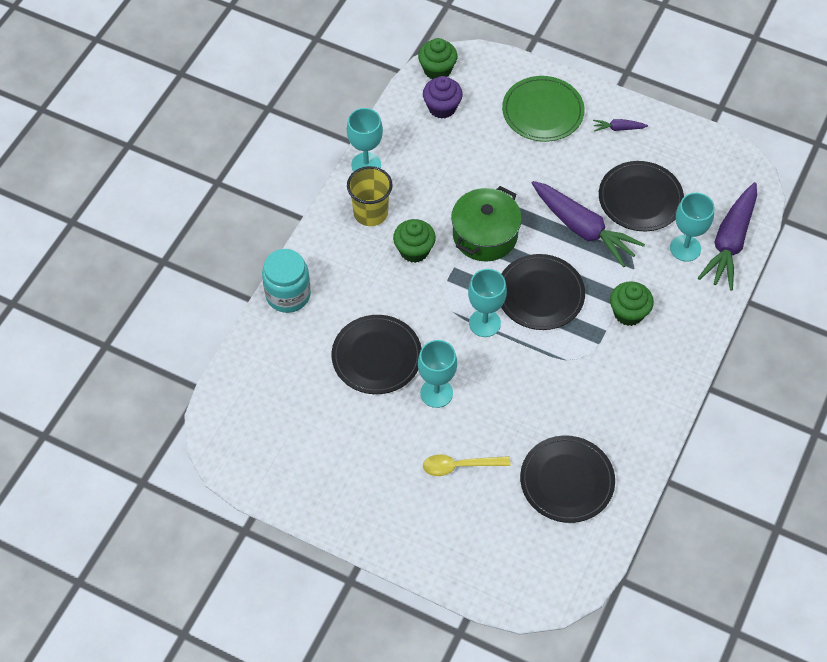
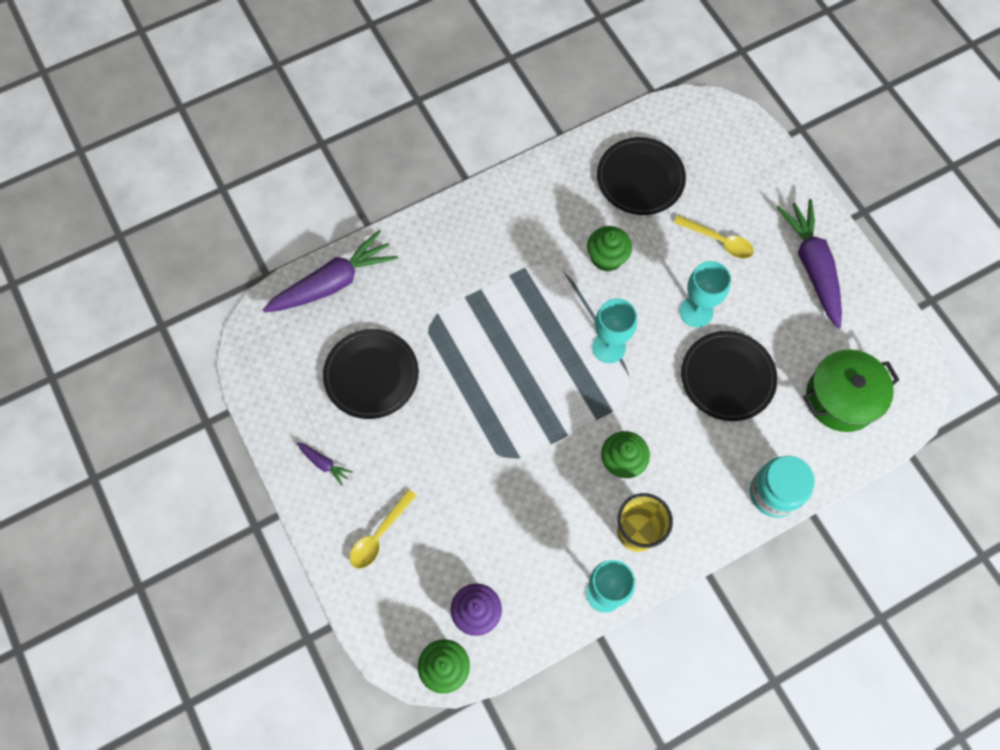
camera: 145 degrees left, 10 degrees up
(485, 235) = (544, 433): green pot -> green pot (841, 398)
(540, 294) = (539, 342): black plate -> none
(542, 111) = (379, 535): green plate -> yellow spoon
(583, 229) = (449, 380): purple carrot -> purple carrot (812, 266)
(628, 313) = (477, 277): green cupcake -> green cupcake (607, 258)
(685, 248) = (376, 302): turquoise goblet -> none

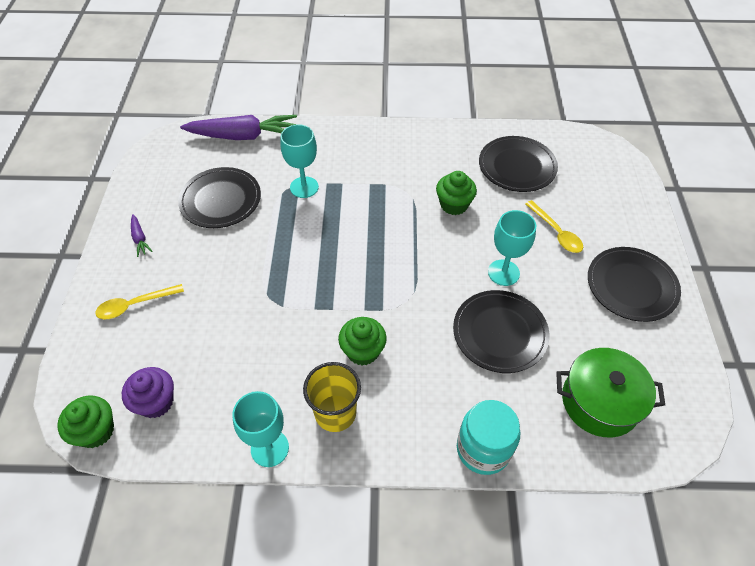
camera: 30 degrees right, 15 degrees down
(608, 347) = (412, 264): turquoise goblet -> turquoise goblet (304, 187)
(812, 266) = (631, 286): purple carrot -> black plate

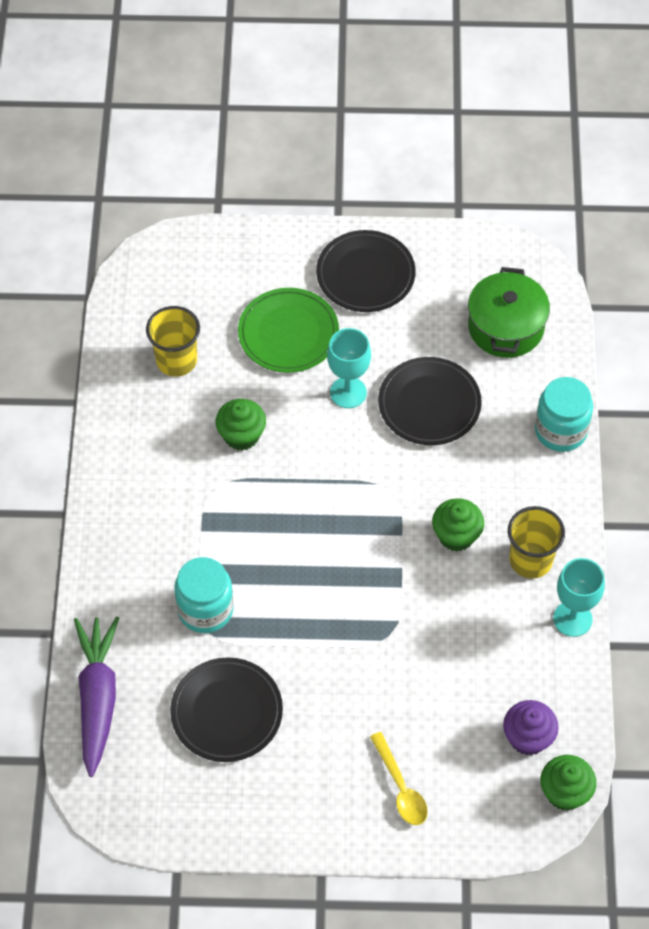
camera: 90 degrees left, 5 degrees up
(140, 238) = (294, 803): purple carrot -> none
(304, 187) = (205, 609): turquoise goblet -> turquoise jar
(517, 166) = (176, 360): black plate -> yellow cup
(556, 232) = (288, 333): yellow spoon -> green plate

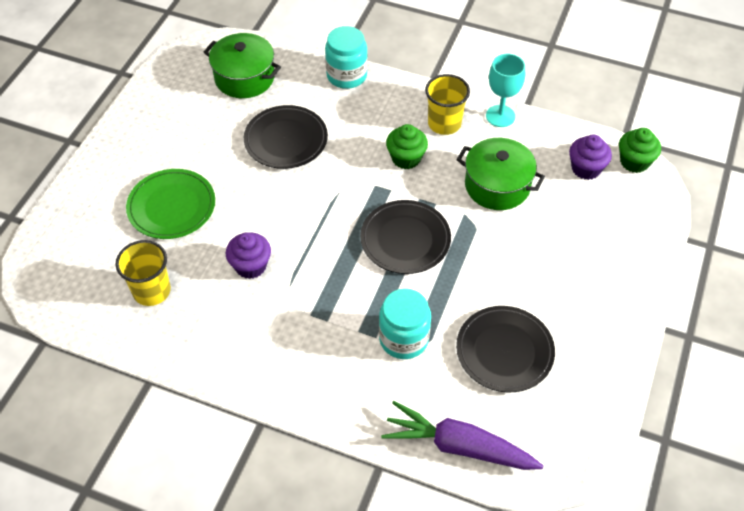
camera: 70 degrees left, 5 degrees down
(241, 435) = (250, 266): green cupcake -> purple cupcake
(348, 392) = (248, 185): turquoise goblet -> none
(365, 274) = (147, 142): black plate -> black plate (405, 239)
(400, 787) = (604, 254): yellow spoon -> none
(457, 644) = (497, 185): none -> green pot

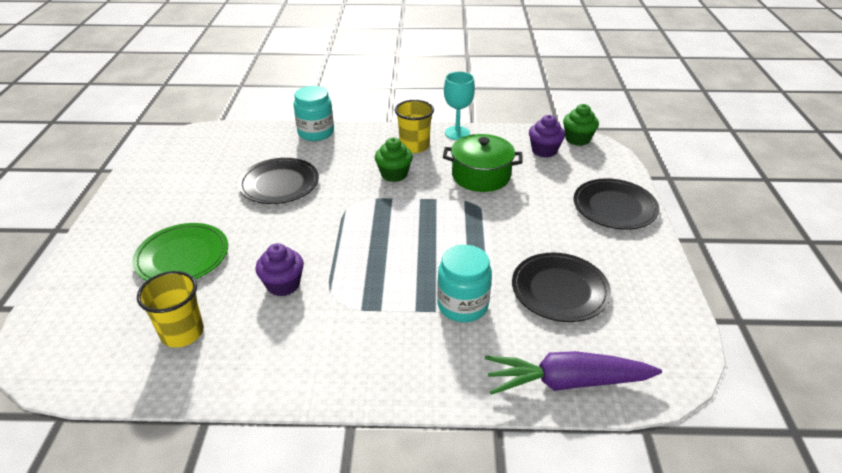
camera: 20 degrees left, 15 degrees down
(244, 78) = (223, 151): green pot -> none
(405, 239) = (423, 229): black plate -> black plate (614, 207)

